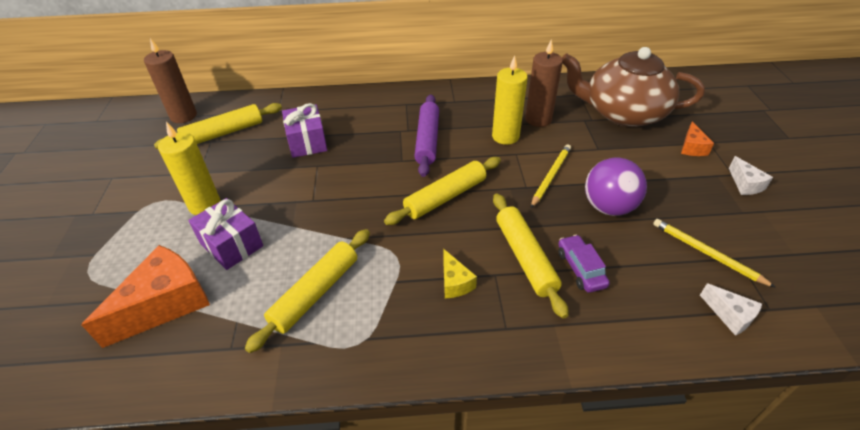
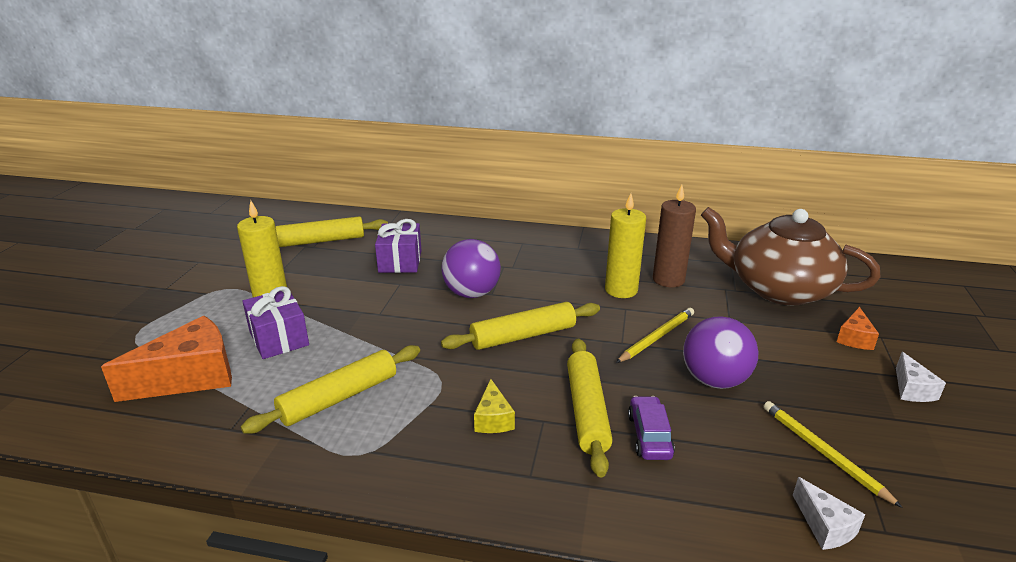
camera: 15 degrees right, 15 degrees down
(183, 116) = (291, 220): brown candle -> none
(384, 163) = (471, 293): none -> purple ball
(427, 140) = (529, 279): purple rolling pin -> none

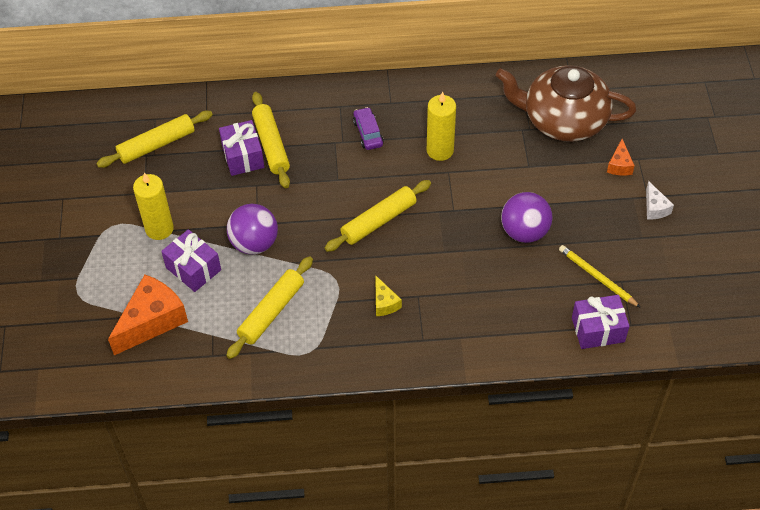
camera: 15 degrees left, 25 degrees up
(471, 293) = (321, 183): purple ball -> purple ball (254, 243)
(587, 411) = (444, 281): yellow rolling pin -> yellow rolling pin (271, 145)
(649, 436) = (489, 291): purple car -> purple car (368, 133)
(656, 337) = (477, 198): yellow pencil -> none
(668, 279) = (475, 128): brown candle -> none
(824, 526) = (598, 330): white cheese -> purple gift

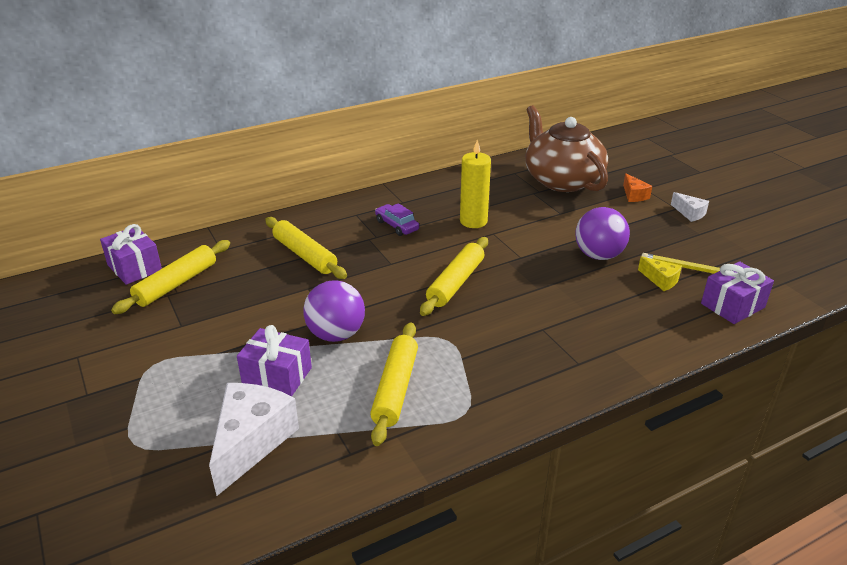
camera: 25 degrees left, 20 degrees down
(152, 321) = (251, 442): orange cheese -> white cheese
(159, 229) = (215, 351): yellow candle -> none
(243, 156) = (279, 270): purple gift -> purple gift (134, 268)
(384, 303) = (513, 344): yellow cheese -> yellow cheese (660, 280)
(563, 120) = (562, 180): brown teapot -> brown teapot turned 75 degrees clockwise

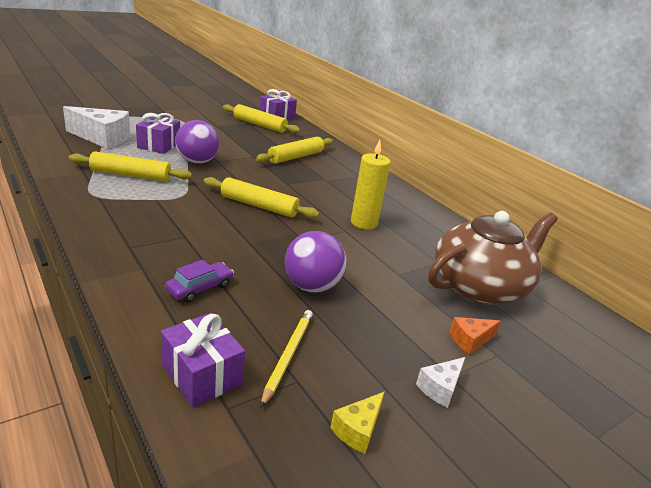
camera: 80 degrees right, 5 degrees down
(397, 225) = (346, 189): purple car -> purple car (200, 288)
(660, 280) = (262, 323): yellow cheese -> yellow cheese (358, 430)

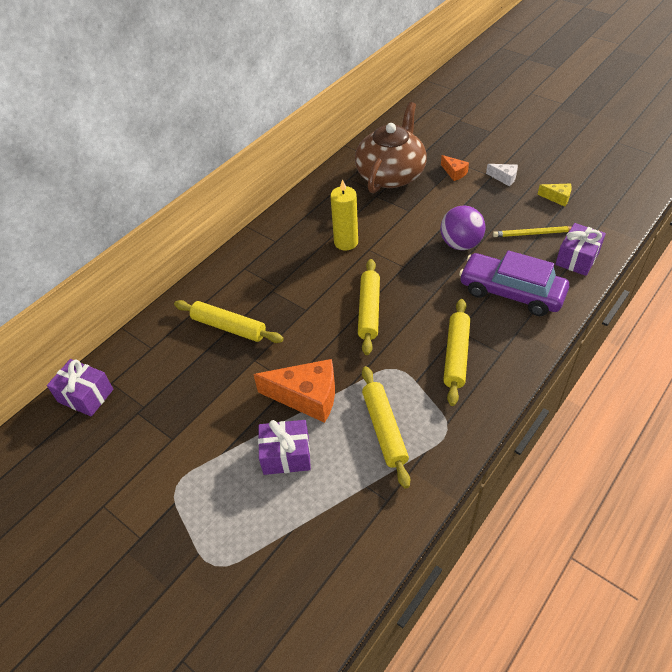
camera: 100 degrees left, 20 degrees up
(102, 138) = (307, 523): white cheese -> none
(197, 161) = (307, 397): purple ball -> orange cheese
(200, 288) = (511, 292): purple car -> purple car, size x2.08
(259, 125) = (137, 398): yellow rolling pin -> yellow rolling pin (456, 355)
(480, 286) = (391, 174): brown teapot -> brown teapot turned 75 degrees clockwise

